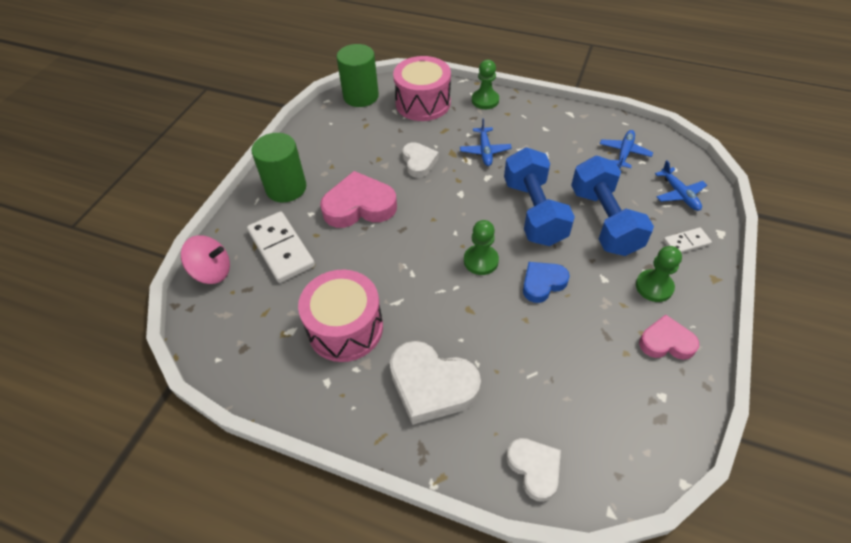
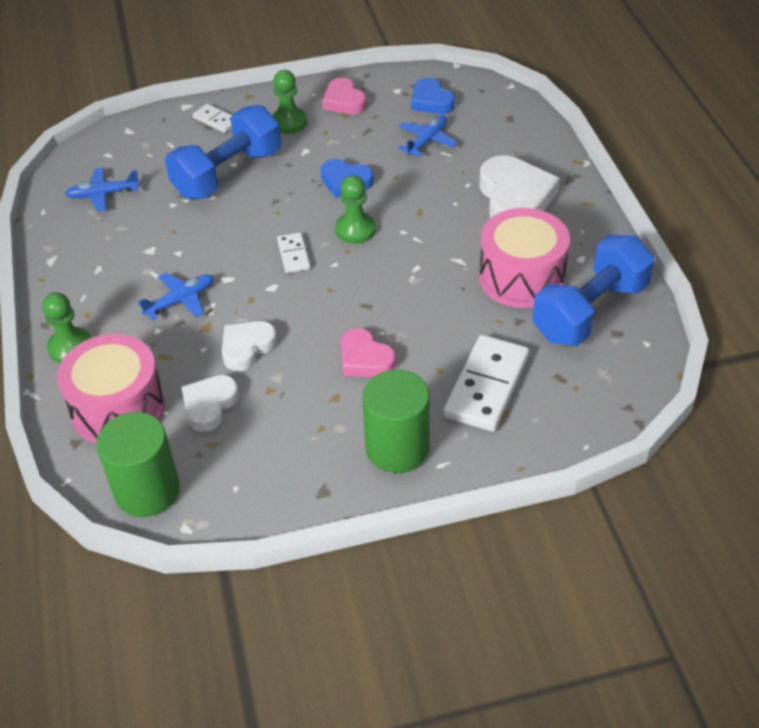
camera: 125 degrees left, 5 degrees down
(212, 272) = (573, 423): pink spinning top -> none
(359, 206) = (365, 359): pink heart -> pink heart, size x0.60
(482, 216) = (294, 255): none -> white domino
(534, 212) = (254, 222): blue dumbbell -> blue dumbbell (590, 311)
(534, 469) = (519, 124): white heart -> white heart (209, 405)
(624, 414) = (431, 101): none -> blue heart
(679, 194) = (147, 141): blue plane -> blue plane (427, 141)

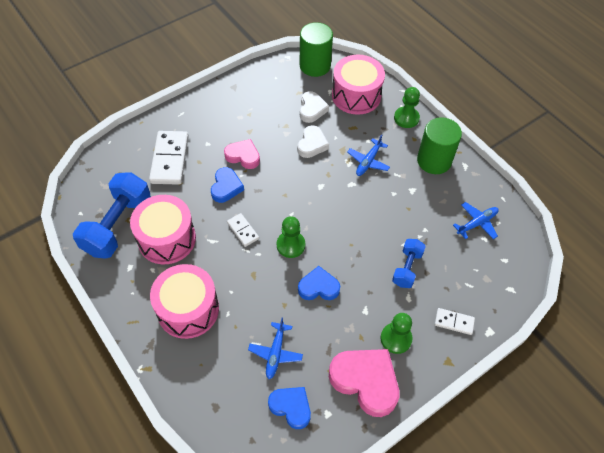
camera: 155 degrees right, 10 degrees up
(228, 174) = (407, 268): blue dumbbell -> blue dumbbell, size x0.55
(294, 255) = (320, 213): white domino -> white domino (243, 231)
(344, 101) = (365, 381): pink heart -> pink heart, size x1.66
(397, 448) = (206, 115): green cylinder -> green cylinder (434, 160)
(411, 321) = (226, 187): none -> blue heart
(515, 198) = (188, 309): white heart -> pink drum

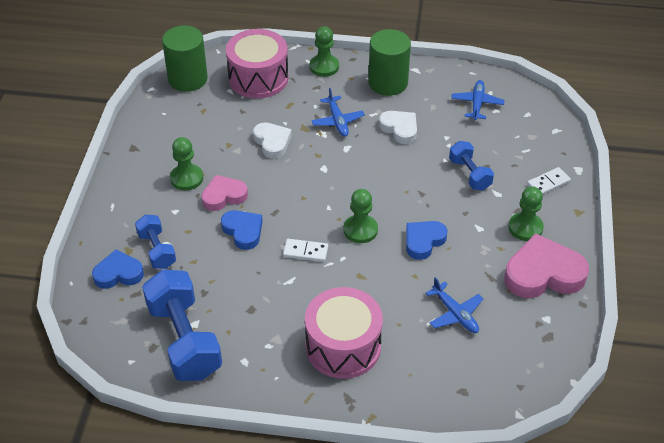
camera: 45 degrees left, 10 degrees down
(167, 239) = (247, 312): pink drum -> none
(170, 159) = (157, 250): white domino -> blue dumbbell
(237, 128) = (186, 178): none -> green pawn
(291, 407) = (517, 338): blue heart -> blue heart (118, 273)
(312, 109) = (234, 115): white heart -> white heart (399, 129)

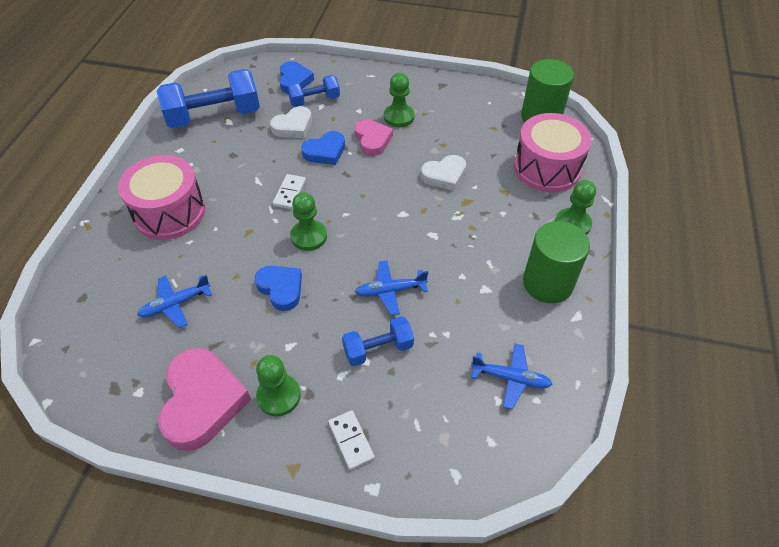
camera: 95 degrees right, 5 degrees up
(337, 121) = (477, 230): blue plane -> blue plane (390, 291)
(399, 129) = (462, 286): white heart -> white heart (293, 126)

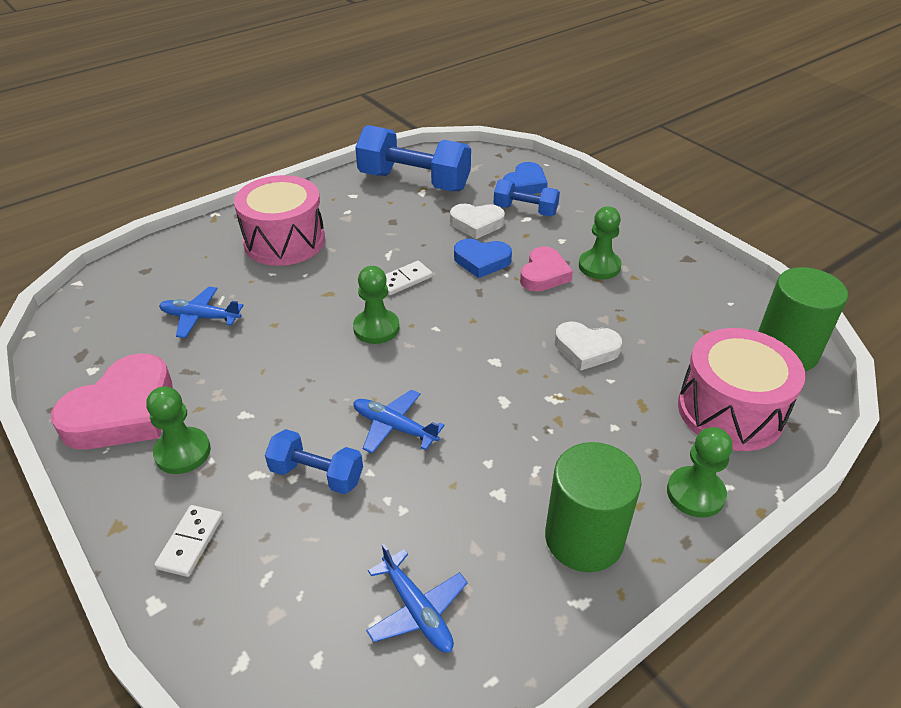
camera: 40 degrees right, 10 degrees down
(281, 289) = (297, 359): blue heart -> none

